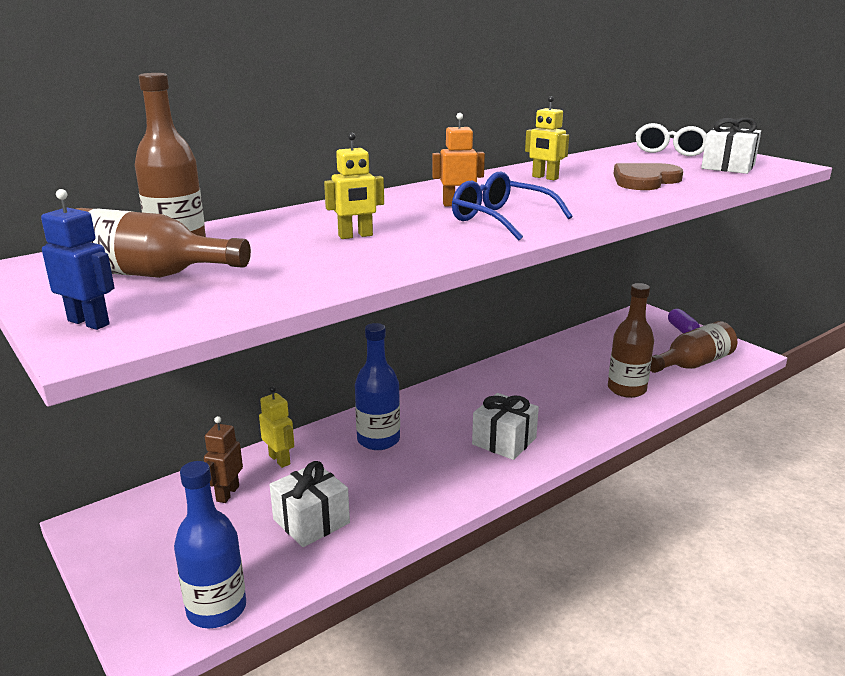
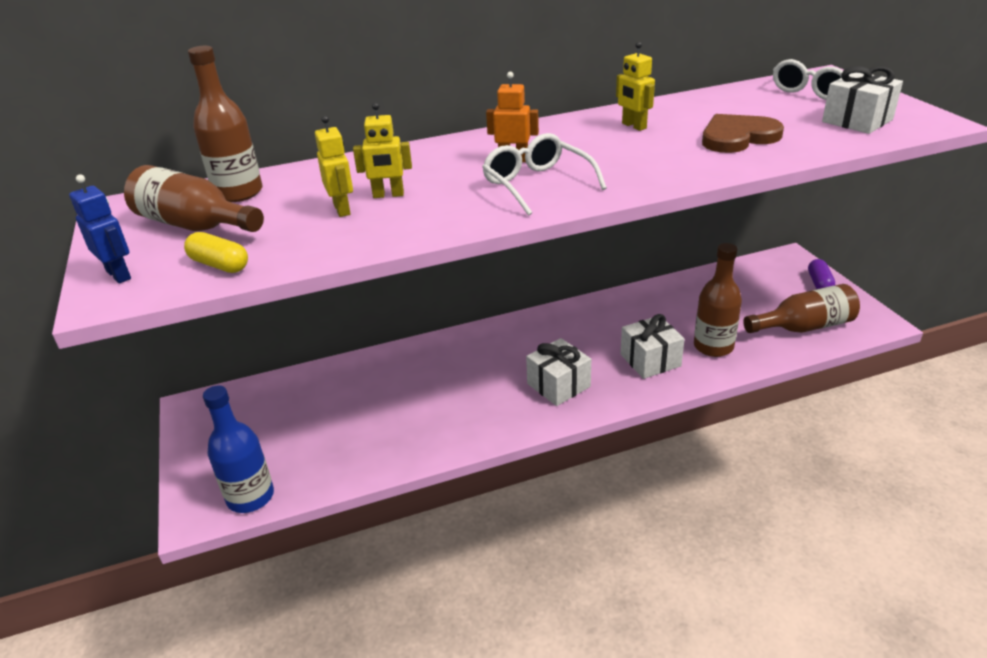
camera: 20 degrees right, 10 degrees up
(215, 303) = (219, 265): none -> yellow capsule
(227, 493) = (302, 397): brown robot -> none
(280, 460) = (356, 372): yellow robot -> yellow robot (342, 209)
(311, 521) = (354, 434): white gift -> white gift (650, 360)
(378, 440) = (447, 366): blue bottle -> none
(501, 219) = (537, 185): blue glasses -> white glasses

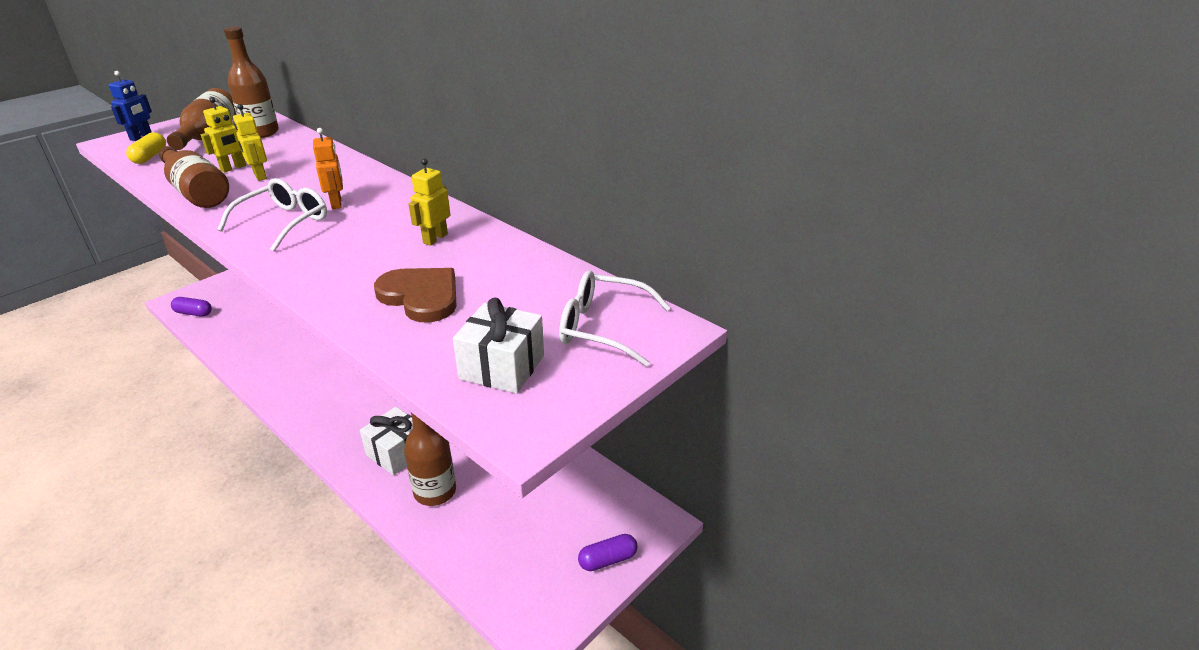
camera: 60 degrees right, 0 degrees up
(250, 497) = (193, 313): blue bottle -> purple capsule
(558, 385) = (343, 407): white gift -> none
(804, 327) = (501, 559): brown bottle -> brown bottle (197, 192)

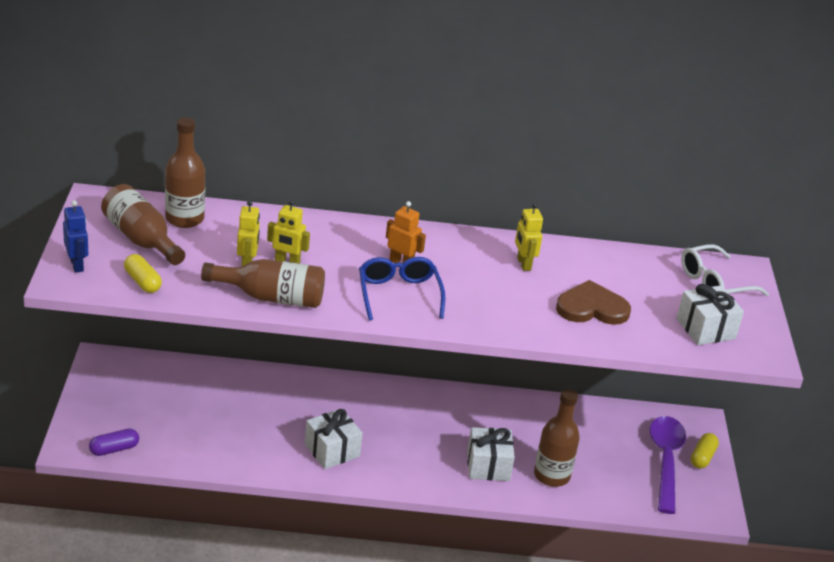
camera: 45 degrees left, 0 degrees up
(283, 223) = (399, 295): white glasses -> blue glasses
(309, 379) = (332, 450): none -> white gift
(562, 541) = (665, 461): none -> purple spoon
(607, 559) = (702, 457): purple capsule -> yellow capsule

